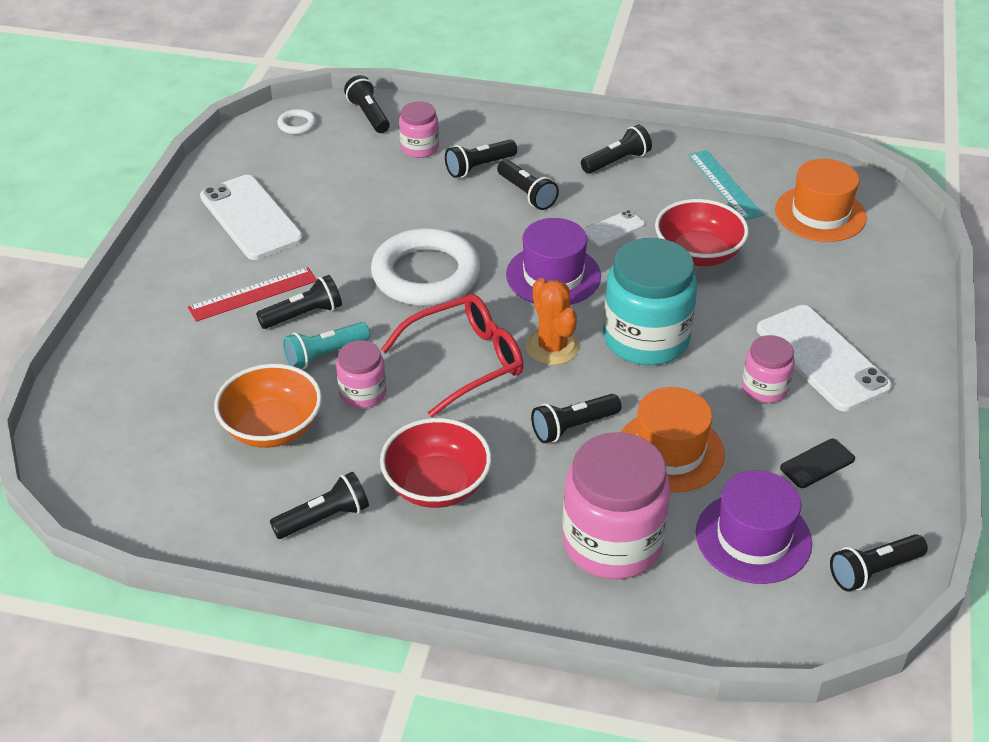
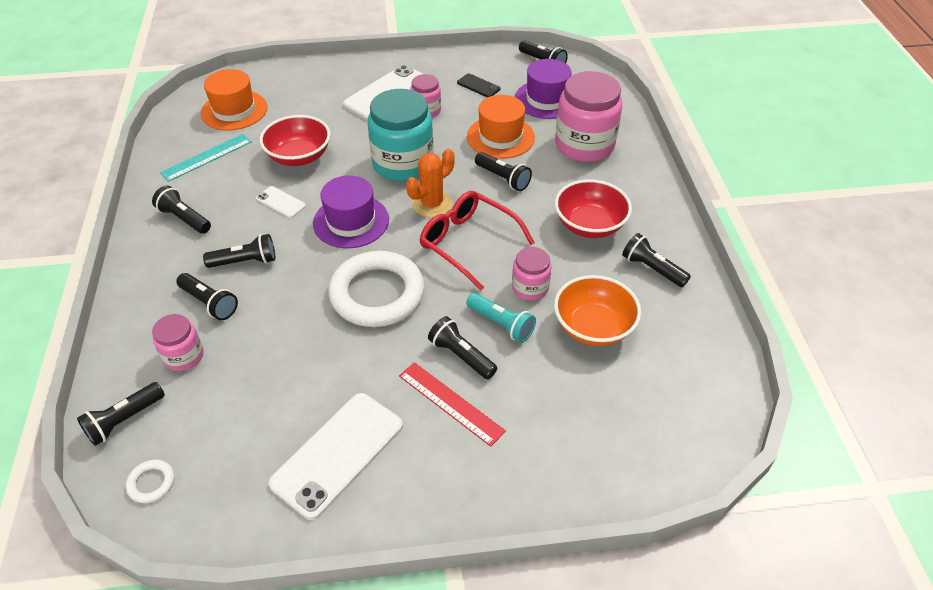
camera: 110 degrees left, 5 degrees up
(527, 194) = (245, 261): black flashlight -> black flashlight turned 45 degrees clockwise

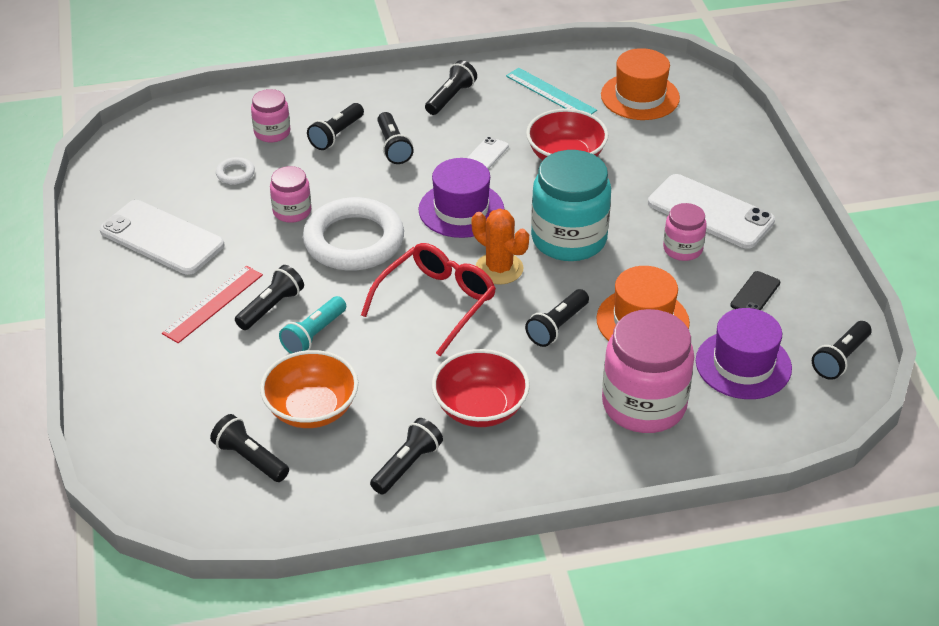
camera: 85 degrees right, 5 degrees down
(124, 420) = (205, 115): black flashlight -> black flashlight (250, 459)
(151, 483) = (143, 142): white ring -> white ring (235, 173)
(530, 288) = (369, 356): pink jar -> pink jar (292, 211)

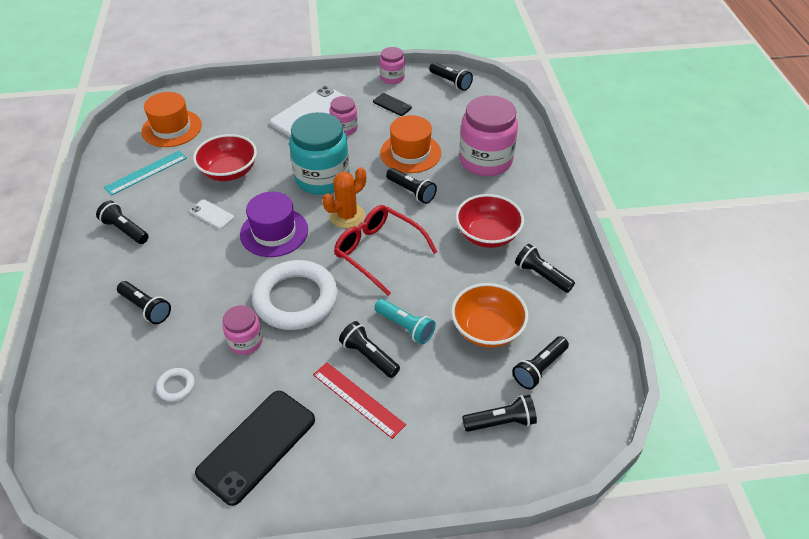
camera: 85 degrees left, 5 degrees up
(162, 238) = (257, 446): white phone -> black phone
(272, 132) = (122, 357): pink jar -> pink jar (392, 77)
(393, 147) = (179, 269): black flashlight -> black flashlight (501, 422)
(743, 364) = (453, 117): purple hat -> none

